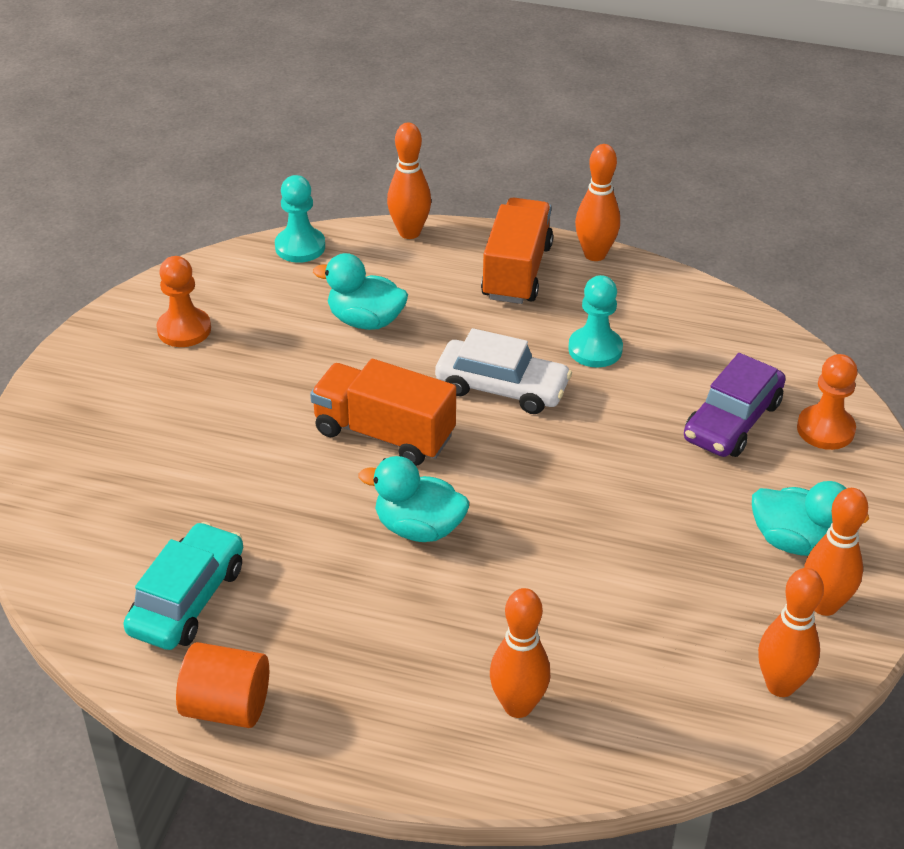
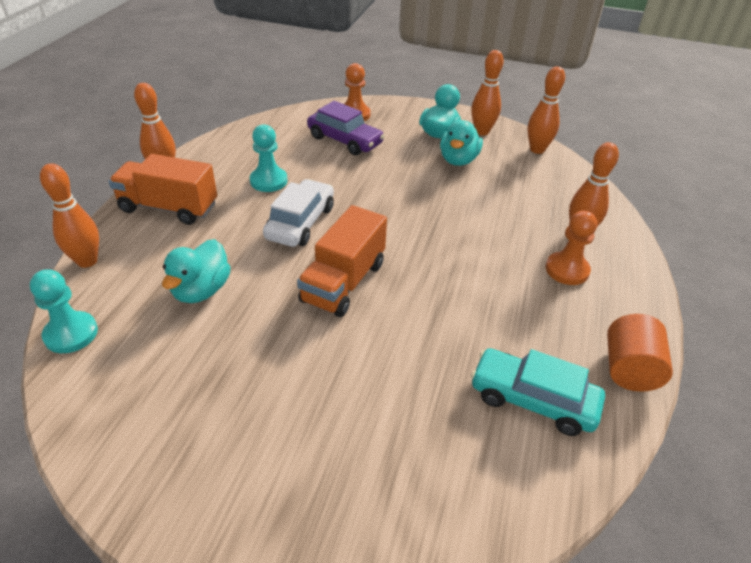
camera: 90 degrees left, 0 degrees up
(184, 329) = (172, 425): orange pawn -> orange pawn (567, 270)
(418, 528) = (441, 268): turquoise duck -> turquoise duck (458, 160)

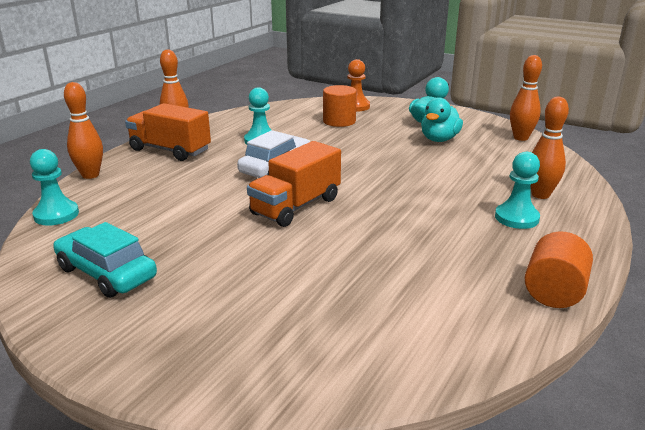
camera: 15 degrees right, 15 degrees down
(201, 290) = (172, 200): turquoise duck -> none
(345, 140) = (339, 121): purple car -> orange cylinder
(482, 132) = (470, 123): orange bowling pin -> none
(533, 400) = (442, 301): turquoise car -> turquoise car (106, 273)
(567, 270) = (516, 218): orange pawn -> turquoise pawn

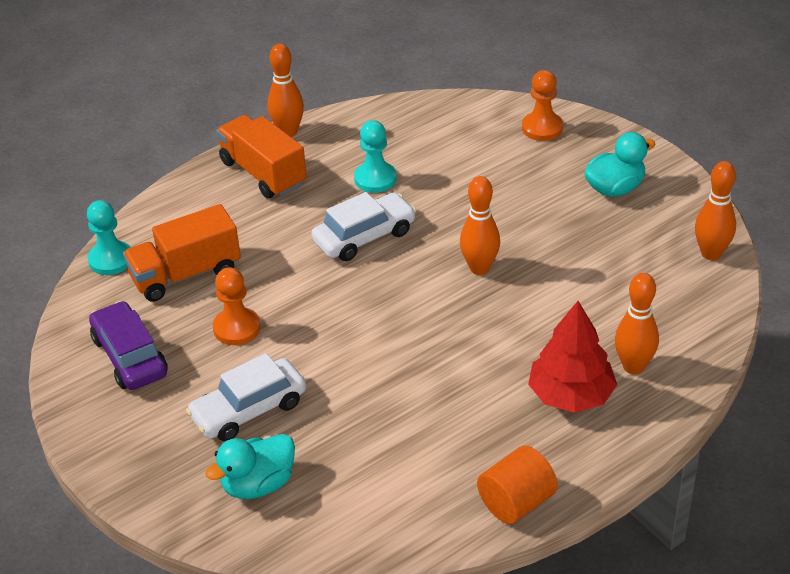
camera: 25 degrees right, 15 degrees up
(90, 175) = (162, 200): orange bowling pin -> orange bowling pin (479, 268)
(106, 273) = (130, 356): turquoise car -> purple car
(204, 234) = (236, 328): none -> orange pawn
(254, 285) = (249, 410): none -> white car
(296, 206) = (348, 311): orange truck -> orange truck (186, 274)
(339, 121) = (497, 158): orange cylinder -> none
(439, 139) = (598, 230): turquoise duck -> turquoise duck (258, 484)
(516, 218) = (571, 395): turquoise pawn -> red tree

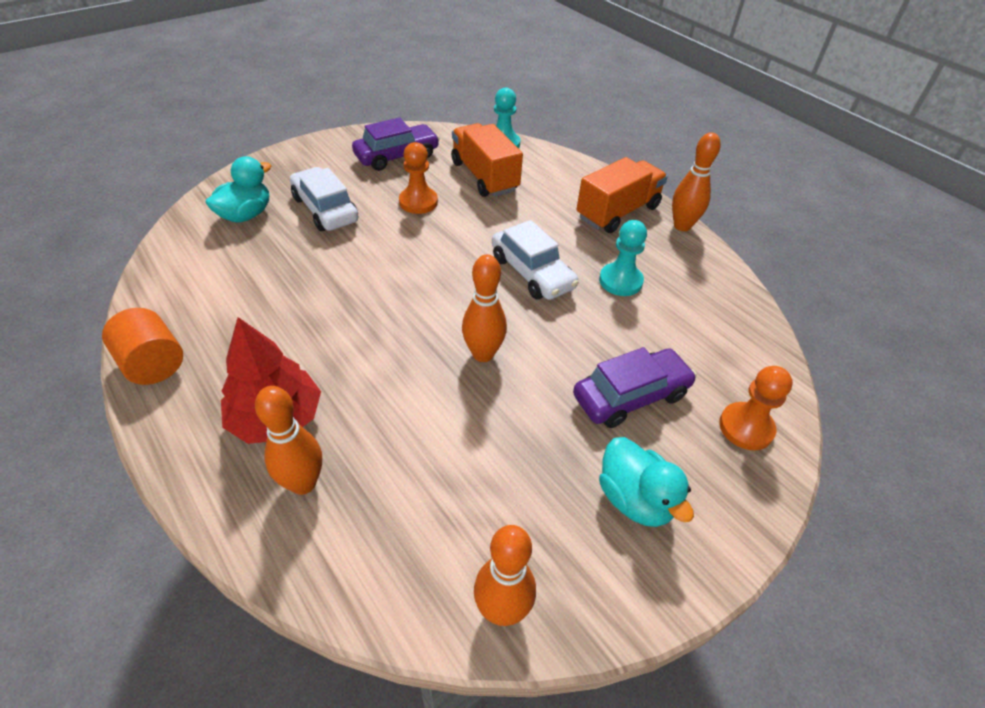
camera: 85 degrees right, 5 degrees up
(258, 484) = (246, 215): turquoise duck -> turquoise duck turned 75 degrees clockwise
(518, 183) = (631, 396): none -> purple car

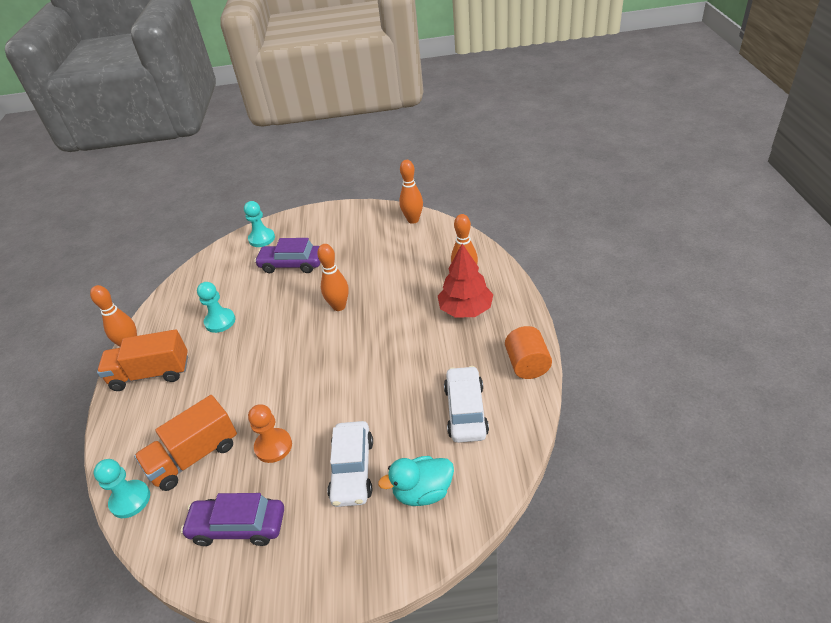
camera: 140 degrees left, 5 degrees down
(484, 176) = (194, 456): orange truck -> orange truck turned 45 degrees clockwise
(532, 273) = (261, 346): white car -> white car (466, 411)
(635, 499) = (335, 232): turquoise duck -> none
(746, 427) = (262, 239): orange pawn -> turquoise pawn

